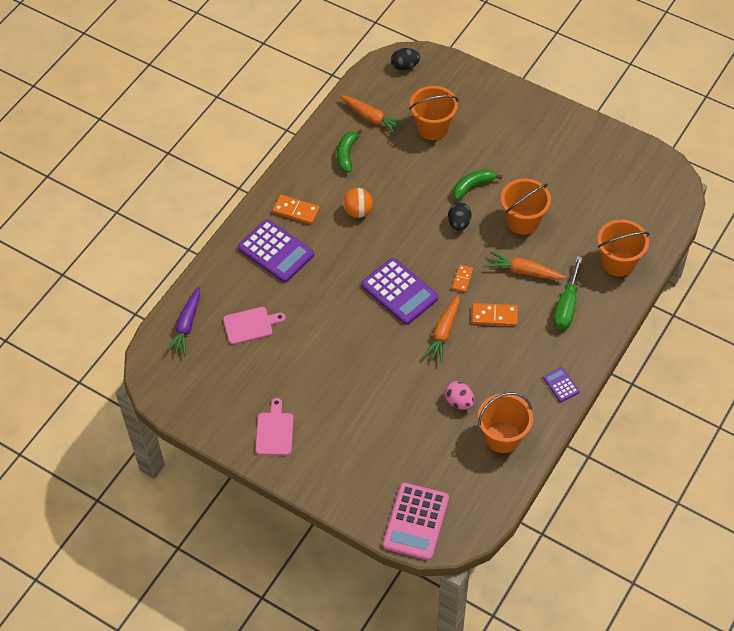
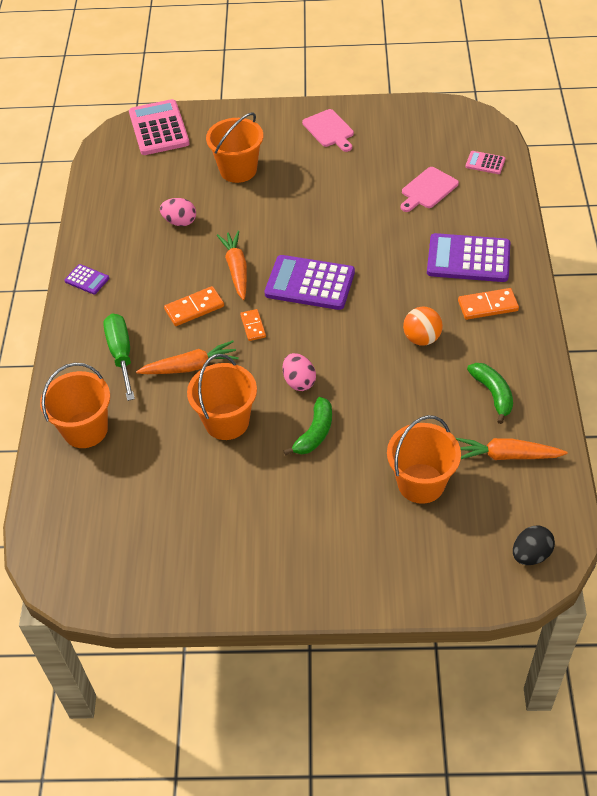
camera: 150 degrees right, 5 degrees down
(186, 325) = (485, 163): purple carrot -> pink calculator
(459, 223) = (299, 381): black egg -> pink egg
(502, 437) = (120, 214): orange bucket -> orange bucket (238, 170)

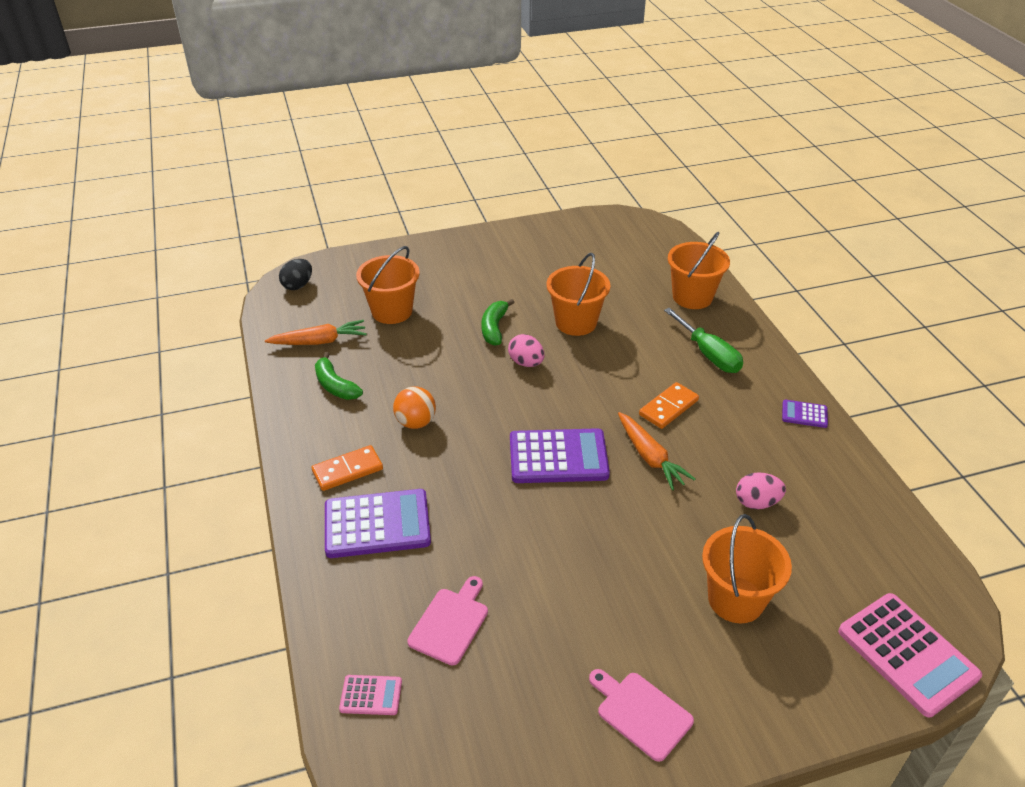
camera: 160 degrees right, 10 degrees down
(190, 367) = (636, 356): orange carrot -> none
(253, 326) = (597, 402): orange domino -> none

